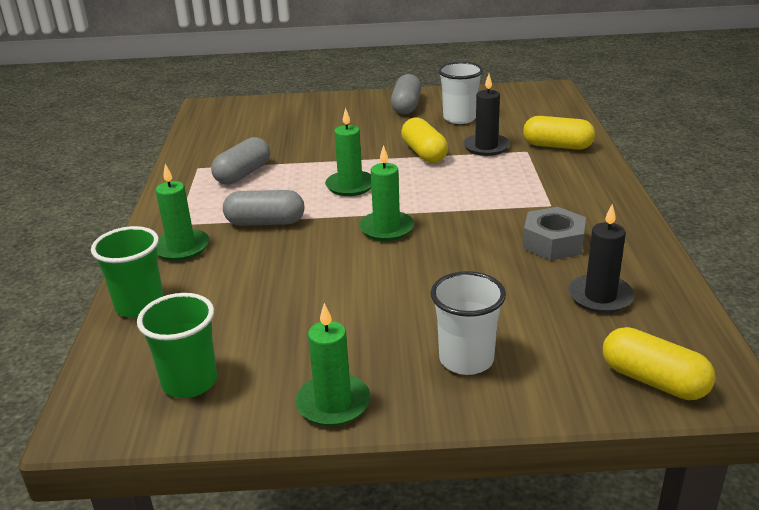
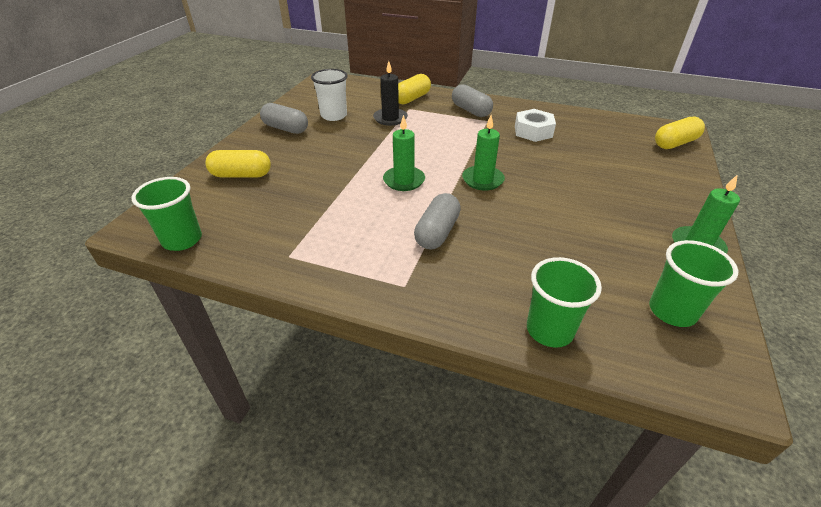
camera: 70 degrees left, 10 degrees up
(181, 247) = (454, 289): green candle -> none
(200, 125) = (182, 240): none -> green cup
(243, 174) = (332, 229): grey capsule -> grey capsule (471, 110)
(424, 153) = (377, 141): yellow capsule -> yellow capsule (241, 175)
(466, 360) = (652, 188): white cup -> none
(553, 243) = (533, 131): grey nut -> white nut
(600, 297) = (596, 135): black candle -> none

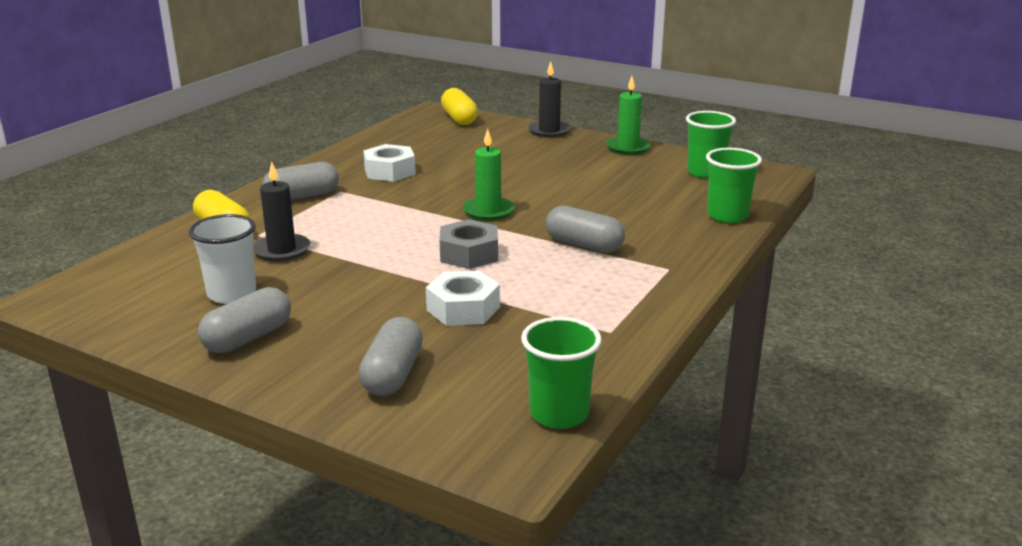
camera: 80 degrees left, 15 degrees down
(241, 175) = (393, 374): yellow capsule -> grey capsule
(321, 188) = (463, 309): none -> white nut
(404, 180) = (469, 254): green candle -> grey nut
(694, 192) = (549, 131): none -> black candle

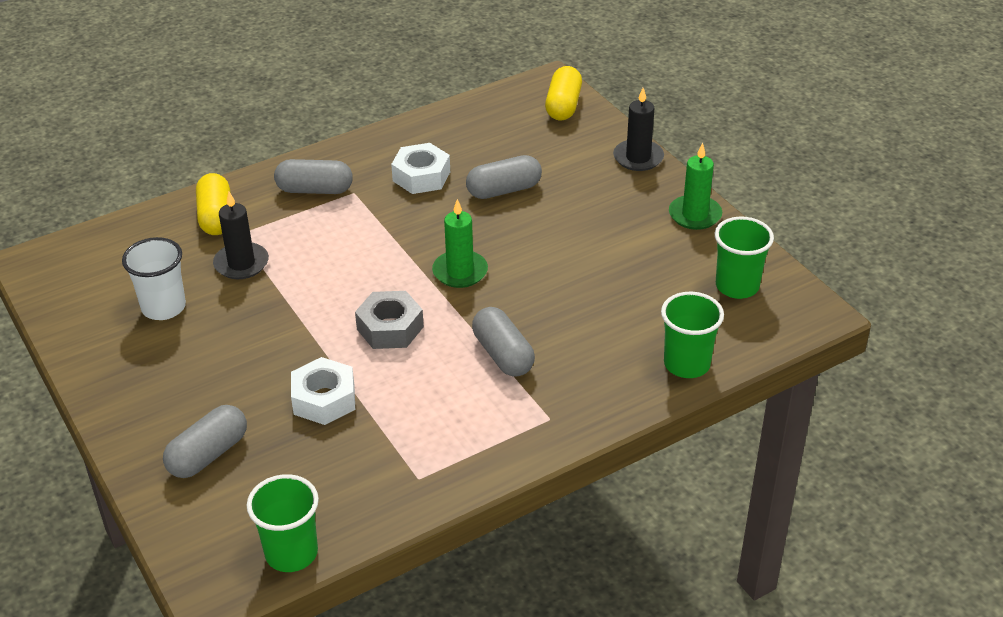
camera: 30 degrees right, 15 degrees up
(248, 338) = (138, 367): grey capsule -> grey capsule (504, 190)

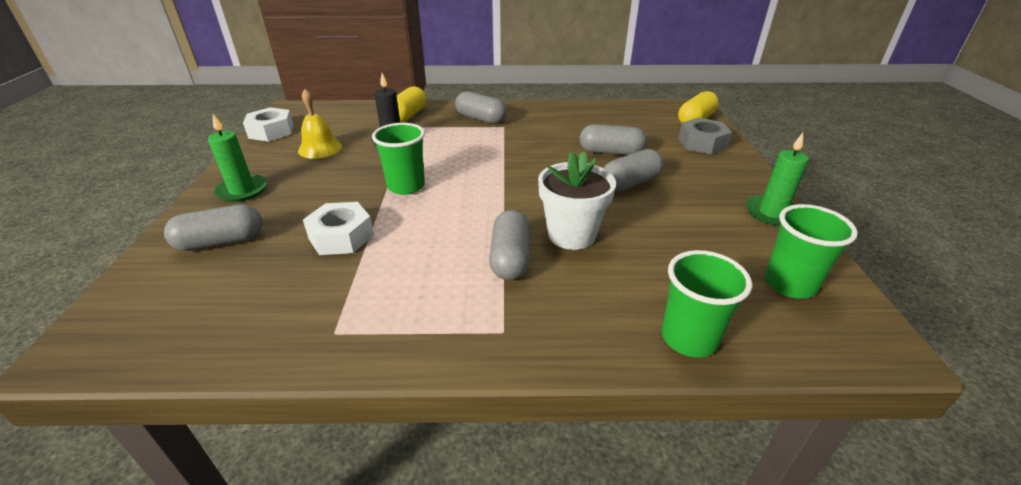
camera: 30 degrees right, 5 degrees down
(163, 307) = (320, 148): white cup -> yellow bell
(291, 553) = (161, 350): green cup -> green cup (406, 186)
(390, 328) = (442, 207): grey nut -> grey nut (702, 143)
(421, 176) = (557, 130): white nut -> white nut (271, 131)
(460, 272) = (531, 189): green candle -> green candle (242, 190)
(538, 309) = (571, 235): none -> white flower pot
(550, 226) = (630, 183): none -> grey capsule
(638, 158) = (739, 162): black candle -> none

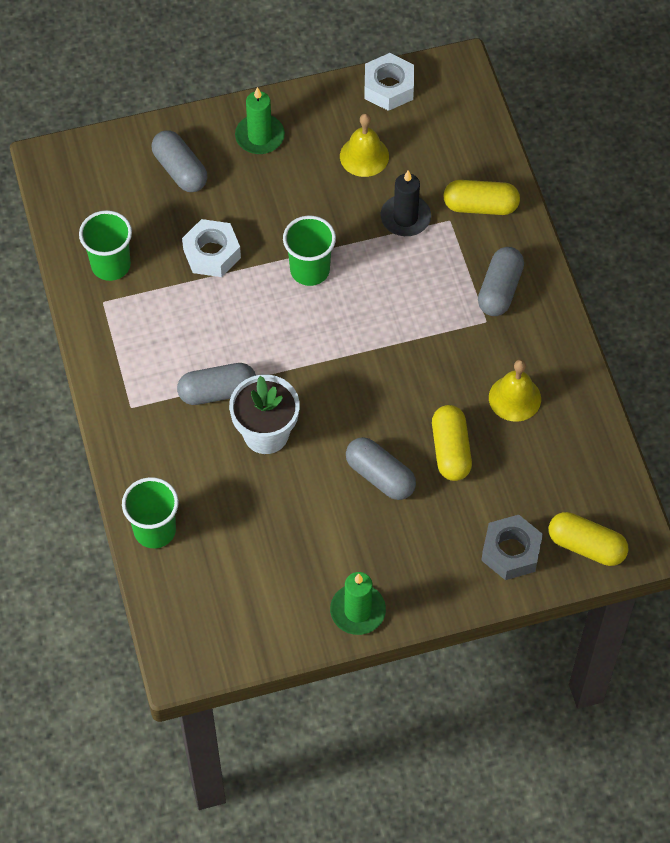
camera: 75 degrees right, 25 degrees up
(572, 126) = (514, 398): none -> yellow bell
(611, 152) = (450, 450): grey capsule -> yellow capsule
(789, 284) = (240, 609): green cup -> green cup (111, 265)

